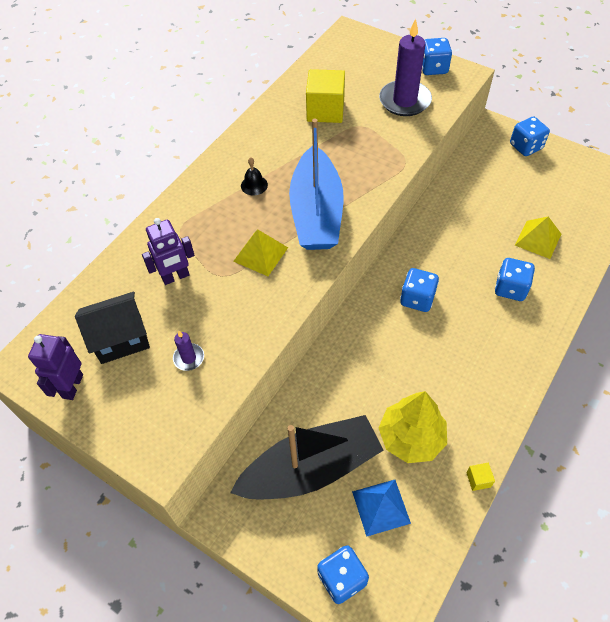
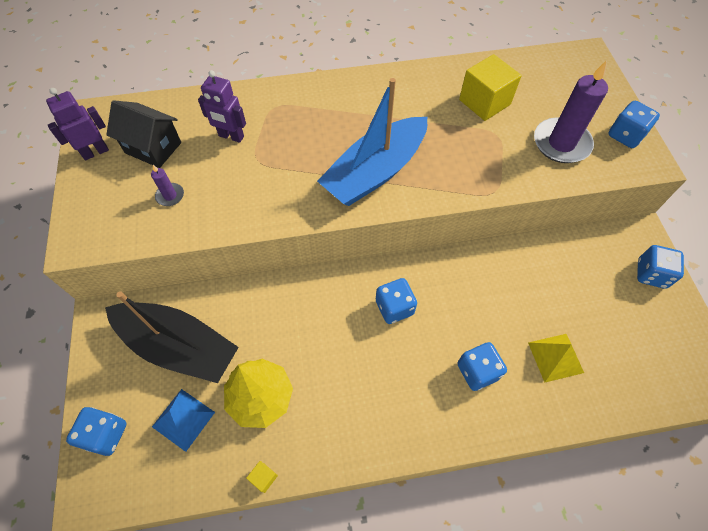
camera: 45 degrees right, 5 degrees up
(254, 185) = (359, 116): black bell -> none
(260, 254) = (299, 168): yellow pyramid -> none

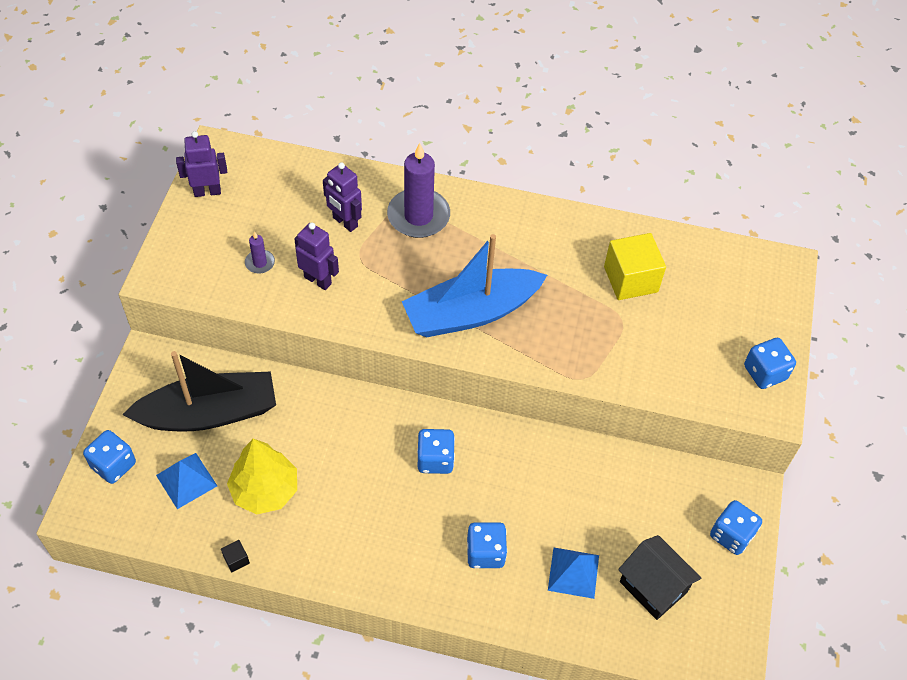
camera: 20 degrees right, 5 degrees down
(153, 148) = (264, 207): black house -> black house (653, 587)
(179, 346) = (209, 413): black boat -> black boat turned 60 degrees counterclockwise
(230, 192) = (318, 280): none -> purple robot
(264, 477) = (236, 560): yellow cube -> black cube
(555, 357) = (573, 572): yellow pyramid -> blue pyramid
(561, 143) = (687, 355): purple candle -> purple candle (418, 216)

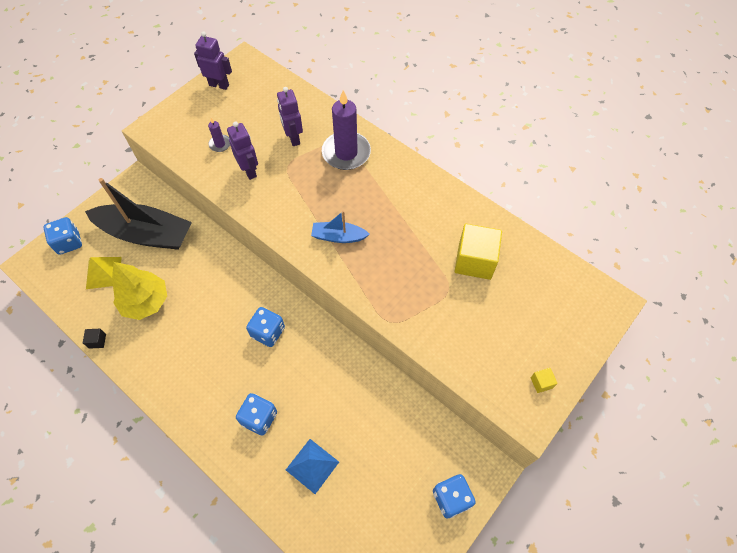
camera: 30 degrees right, 5 degrees up
(186, 480) = (104, 272): blue pyramid -> yellow pyramid
(471, 313) = (338, 236): blue boat -> blue boat, size x0.48
(653, 587) = (365, 508): black house -> none
(765, 373) = (541, 383): blue dice -> yellow cube

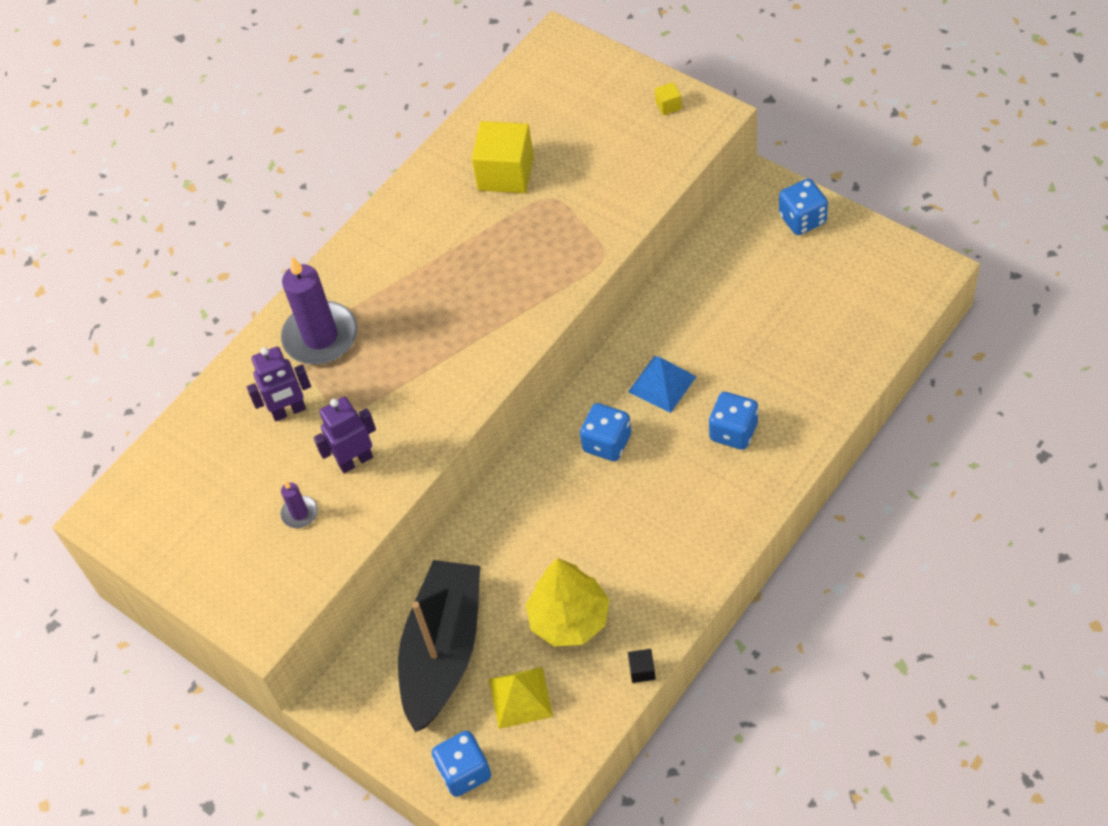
camera: 85 degrees left, 5 degrees down
(219, 85) = (163, 543): purple robot -> none
(312, 465) = (786, 362): blue pyramid -> blue pyramid (662, 384)
(338, 236) = (474, 327): blue boat -> none

